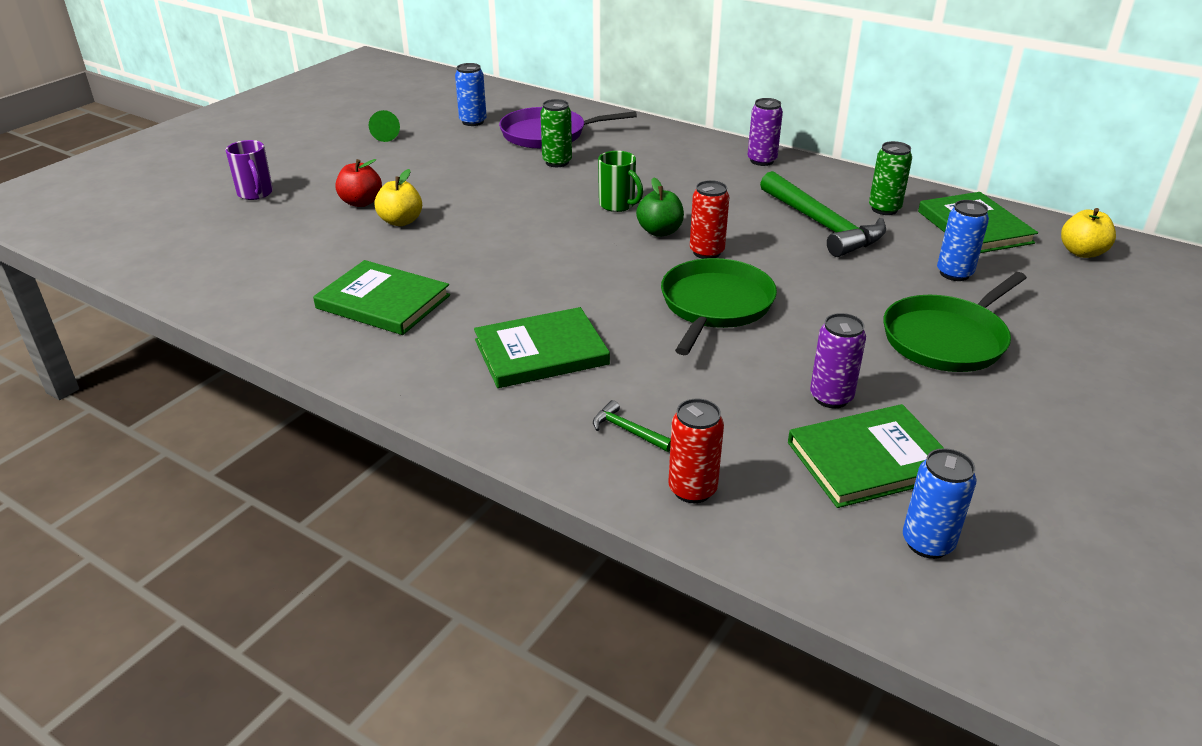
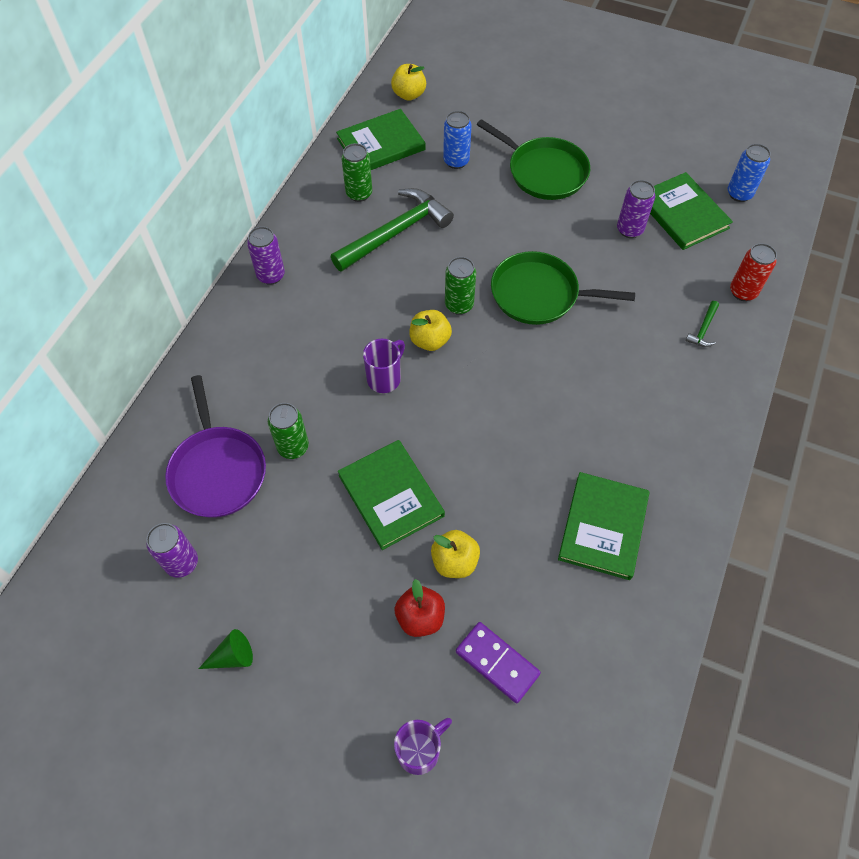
camera: 100 degrees left, 25 degrees up
(294, 231) = (497, 663): none -> purple domino
(473, 122) = (182, 563): blue can -> purple can
(541, 352) = (635, 394): green book -> green book (391, 496)
(618, 205) = (385, 378): green mug -> purple mug
(660, 231) = (430, 340): green apple -> yellow apple
(706, 252) = (459, 305): red can -> green can

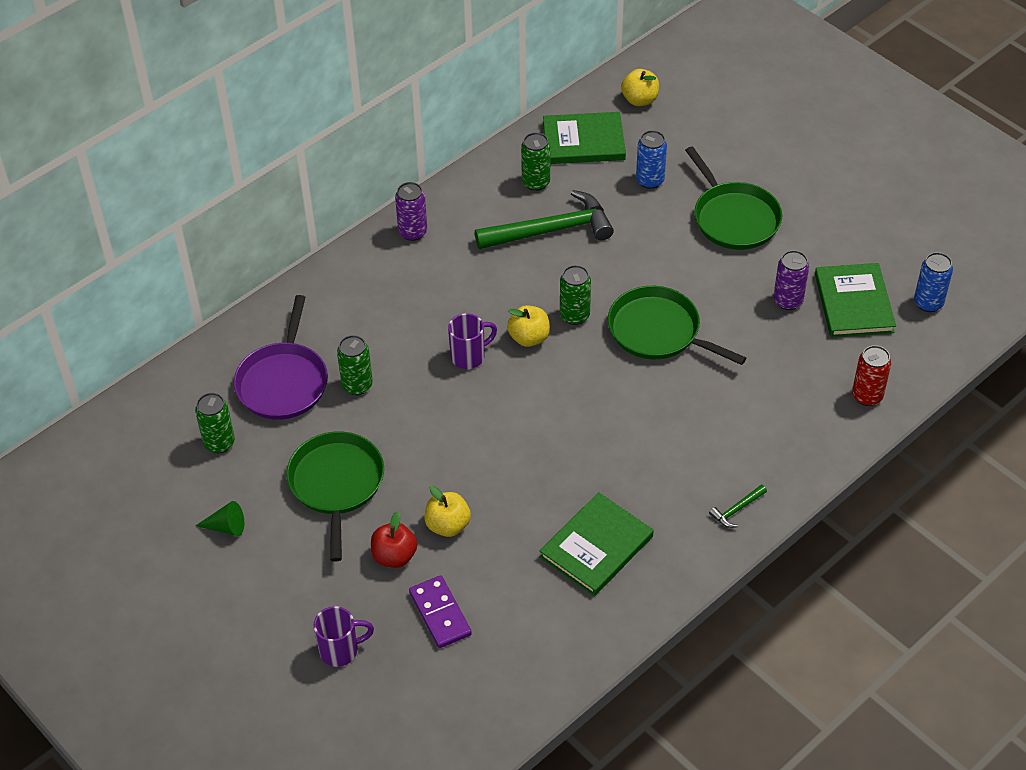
camera: 25 degrees right, 10 degrees down
(182, 563) = (219, 443): purple can -> green can
(324, 561) = (336, 484): none -> green pan
(391, 496) = (421, 454): green book -> none
(703, 329) = (803, 416): green hammer -> green hammer (737, 510)

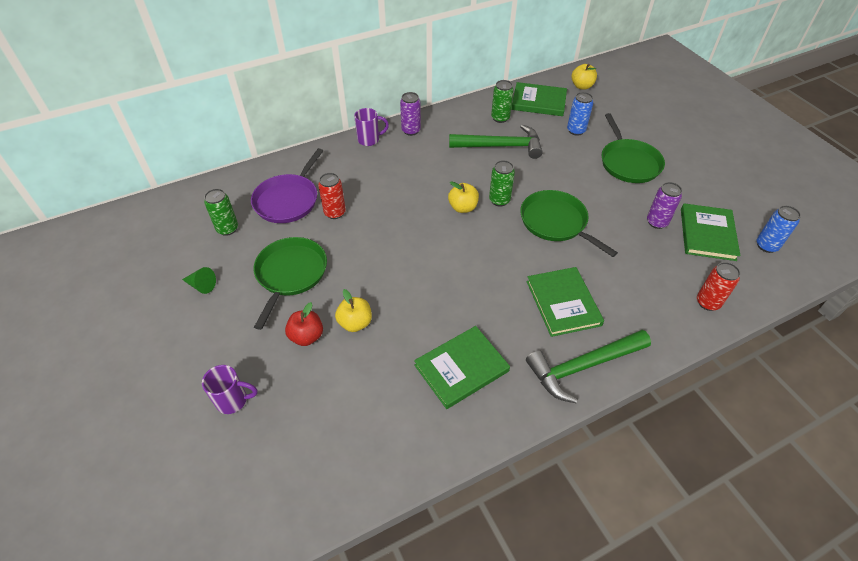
camera: 15 degrees right, 0 degrees up
(357, 385) = (335, 213): green can -> red can
(440, 614) = (320, 391): purple domino -> none
(469, 356) = (417, 210): purple mug -> purple mug (369, 140)
(695, 438) = (563, 303): none -> green book
(737, 510) = (583, 367): green hammer -> green hammer, size x2.41

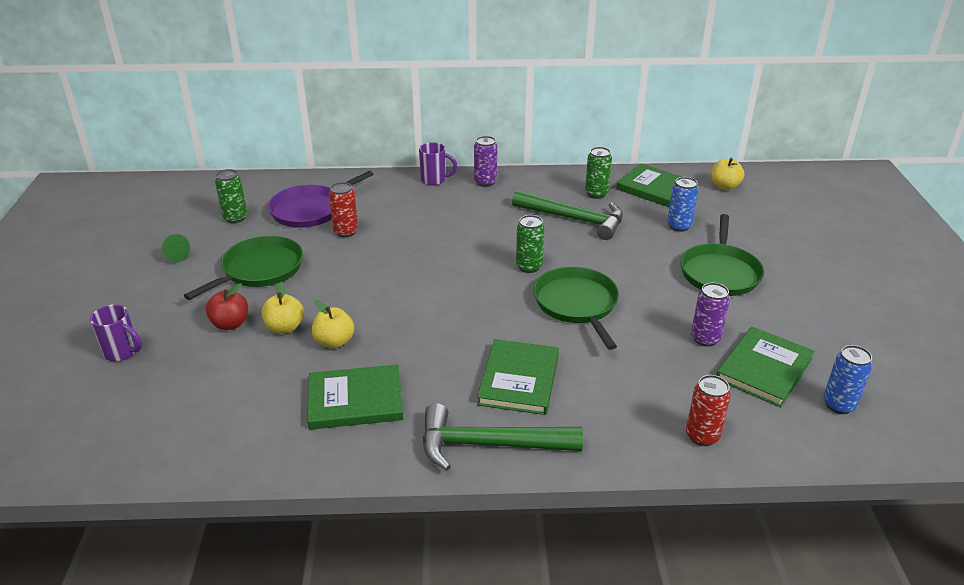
camera: 25 degrees right, 15 degrees down
(463, 207) = (482, 262): yellow apple -> yellow apple (334, 342)

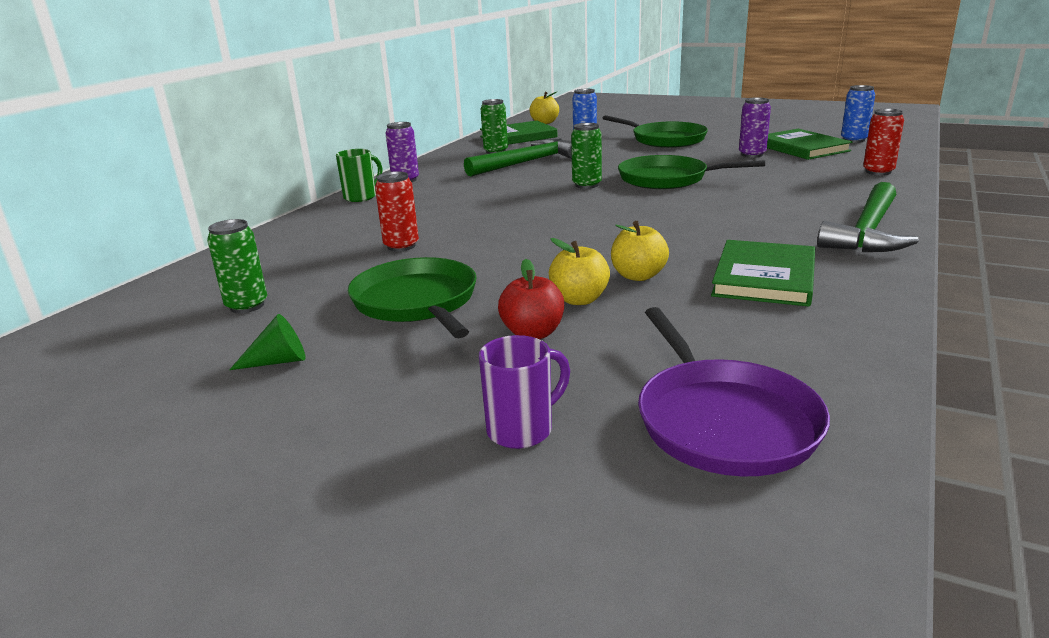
camera: 60 degrees left, 10 degrees down
(310, 210) = (314, 258): purple pan -> purple pan (723, 421)
(434, 180) = (361, 197): purple mug -> green mug
(519, 379) = (770, 210): green book -> none

